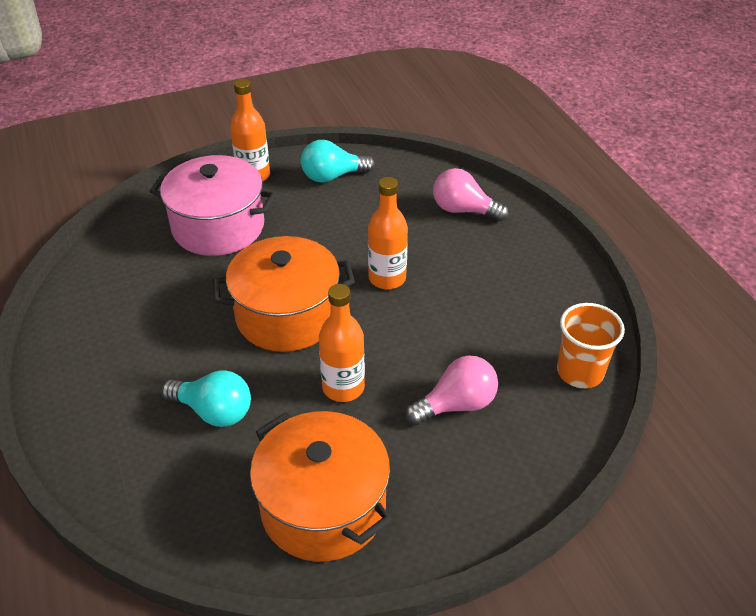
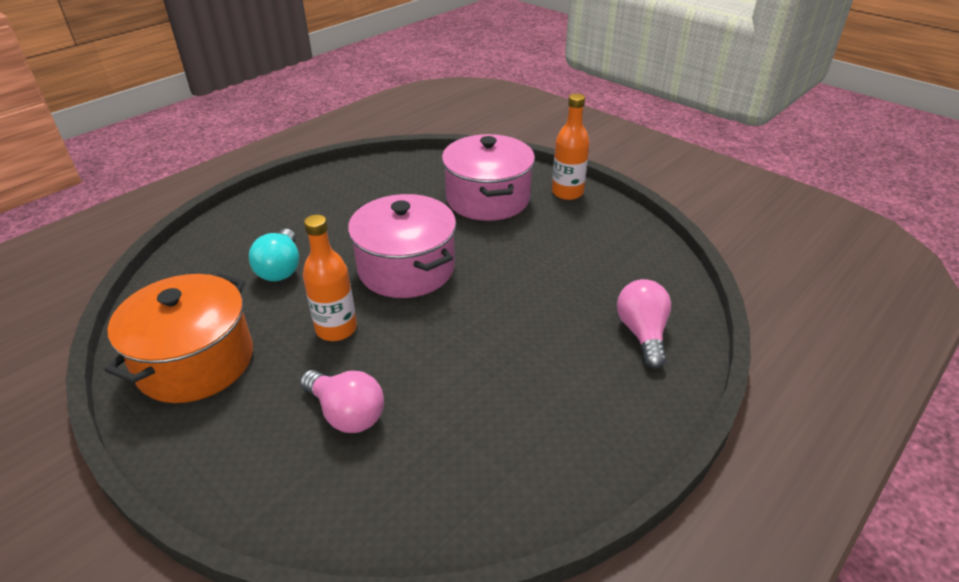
camera: 65 degrees right, 5 degrees down
(287, 315) = (406, 268): orange pot -> pink pot
(332, 176) = (609, 233): turquoise light bulb -> none
(387, 278) = (494, 311): orange bottle -> none
(580, 372) = (445, 512): orange cup -> none

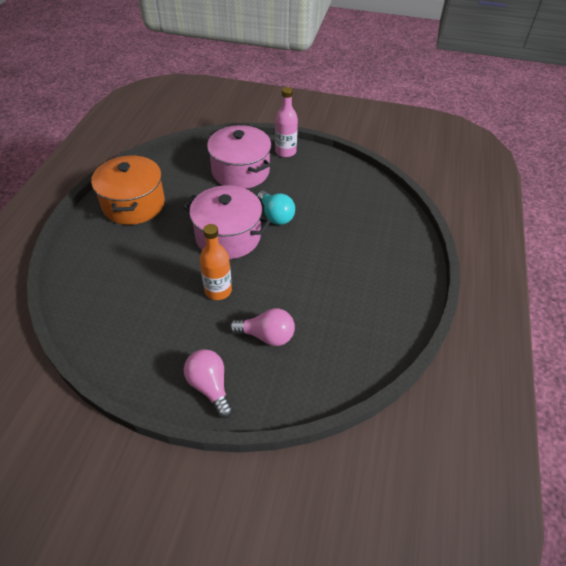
camera: 30 degrees left, 10 degrees up
(196, 361) = (148, 346): orange pot -> orange pot (134, 204)
(281, 268) = (147, 266): turquoise light bulb -> turquoise light bulb (275, 216)
(567, 192) = (285, 152): orange bottle -> pink bottle
(642, 333) = (385, 228): pink light bulb -> pink light bulb (210, 387)

